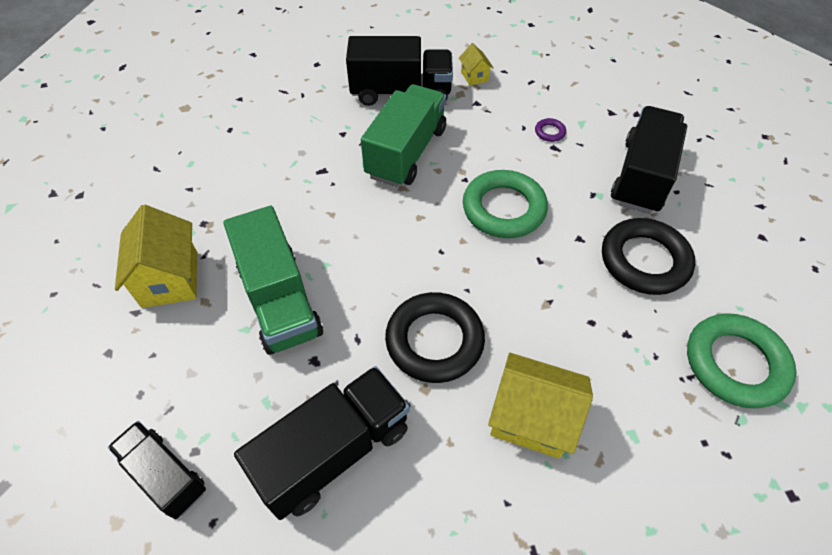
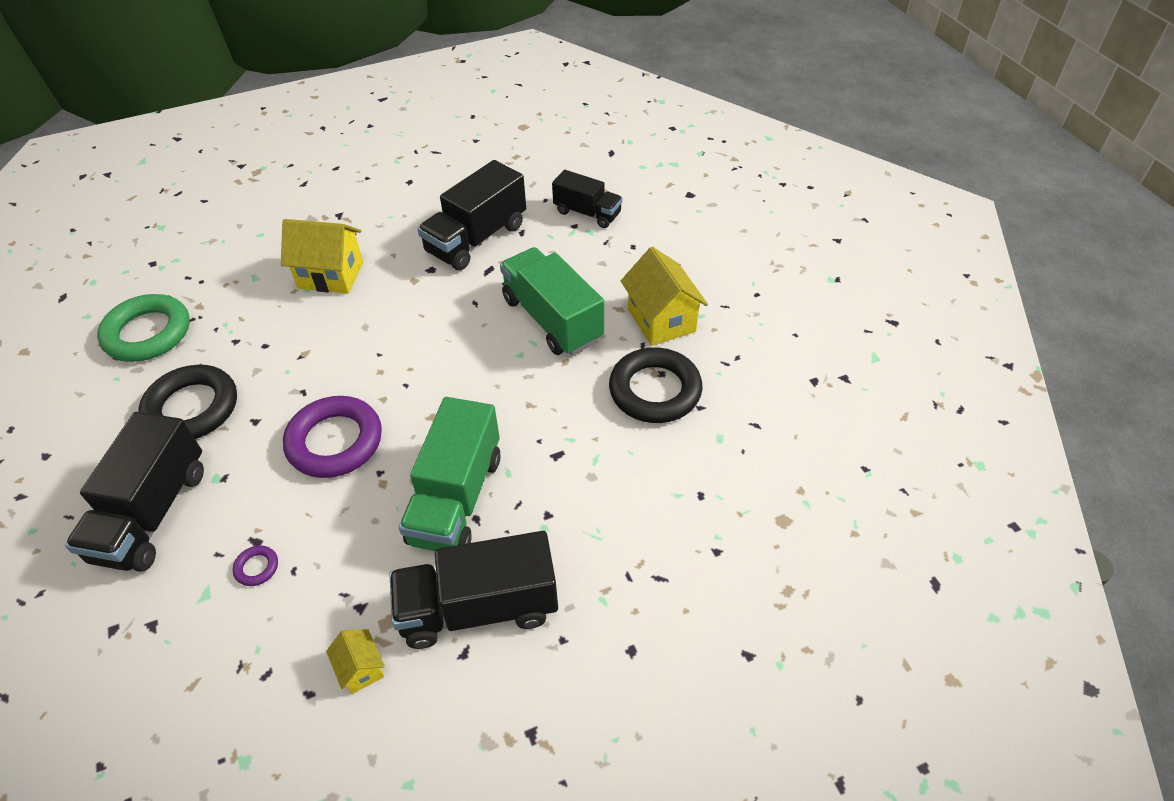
camera: 170 degrees right, 5 degrees down
(434, 341) = (408, 311): black ring -> black ring (655, 390)
(503, 209) = (335, 441): green ring -> purple ring

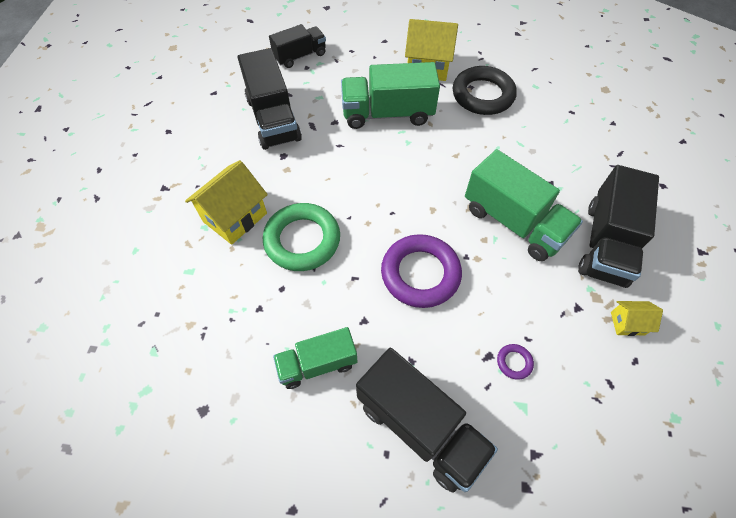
camera: 60 degrees left, 10 degrees up
(148, 333) = (192, 377): green ring -> green ring (302, 240)
(192, 408) = (317, 364): black ring -> green truck

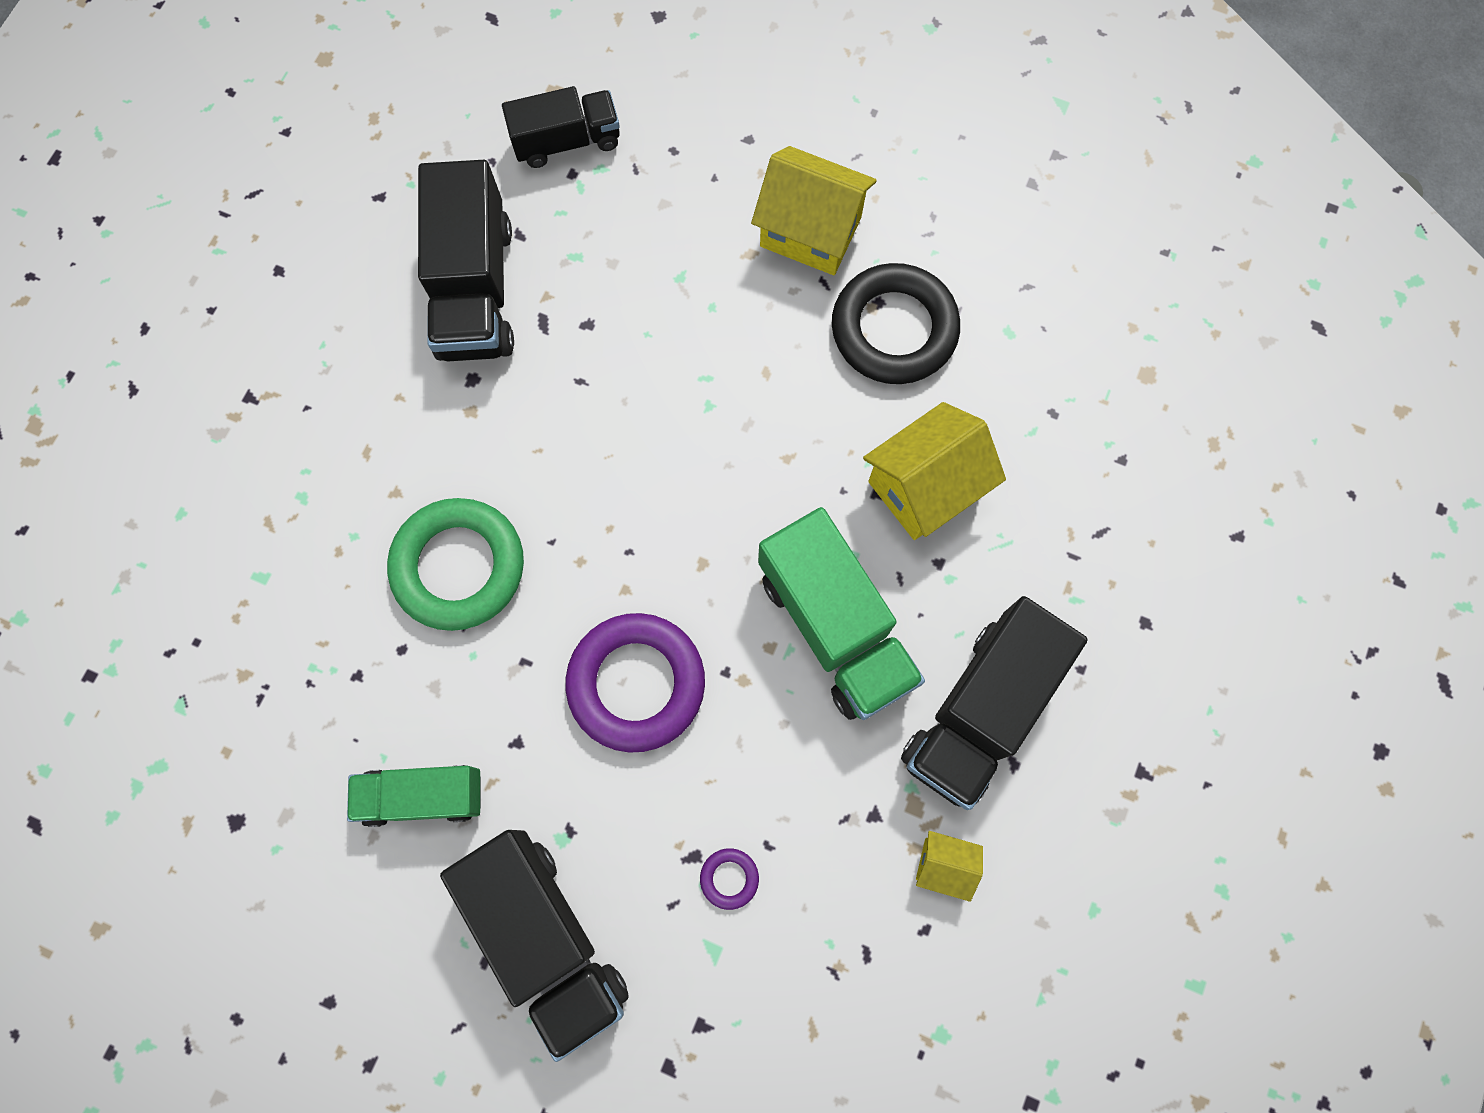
camera: 15 degrees right, 15 degrees up
(235, 217) = (357, 491): yellow house -> yellow house (924, 487)
(387, 114) = (693, 329): green truck -> none

